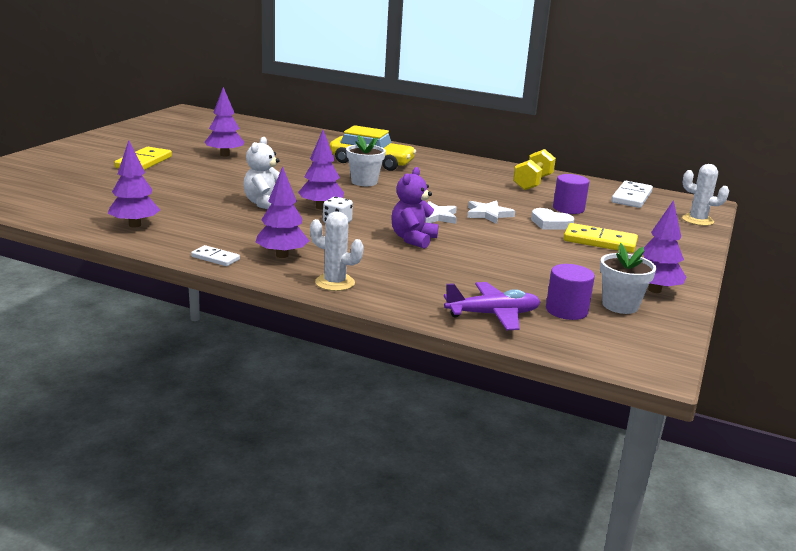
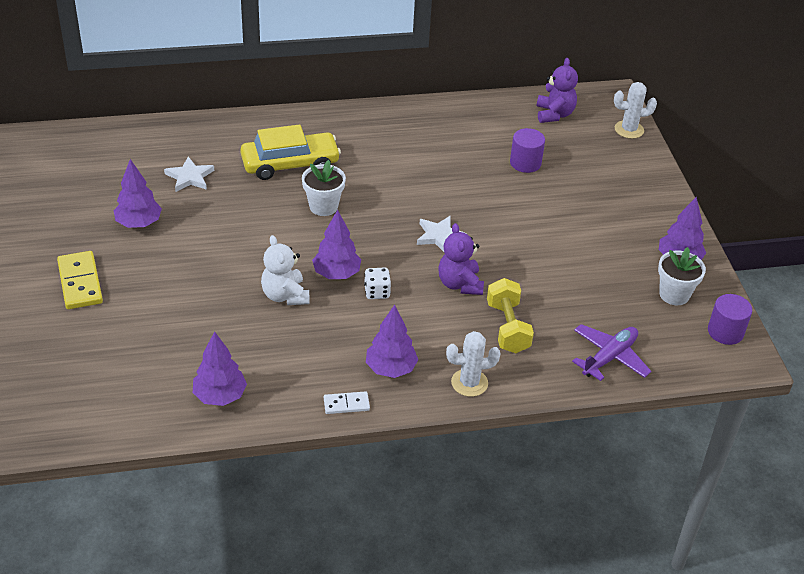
camera: 35 degrees left, 20 degrees up
(488, 214) = (476, 208): white star -> white star (190, 177)
(533, 183) = (459, 129): yellow dumbbell -> yellow dumbbell (507, 327)
(550, 223) = (533, 197): white heart -> none
(566, 310) = (648, 322): purple cylinder -> purple cylinder (725, 332)
(600, 241) = (590, 206): yellow domino -> none
(631, 197) = (554, 114): white domino -> purple teddy bear

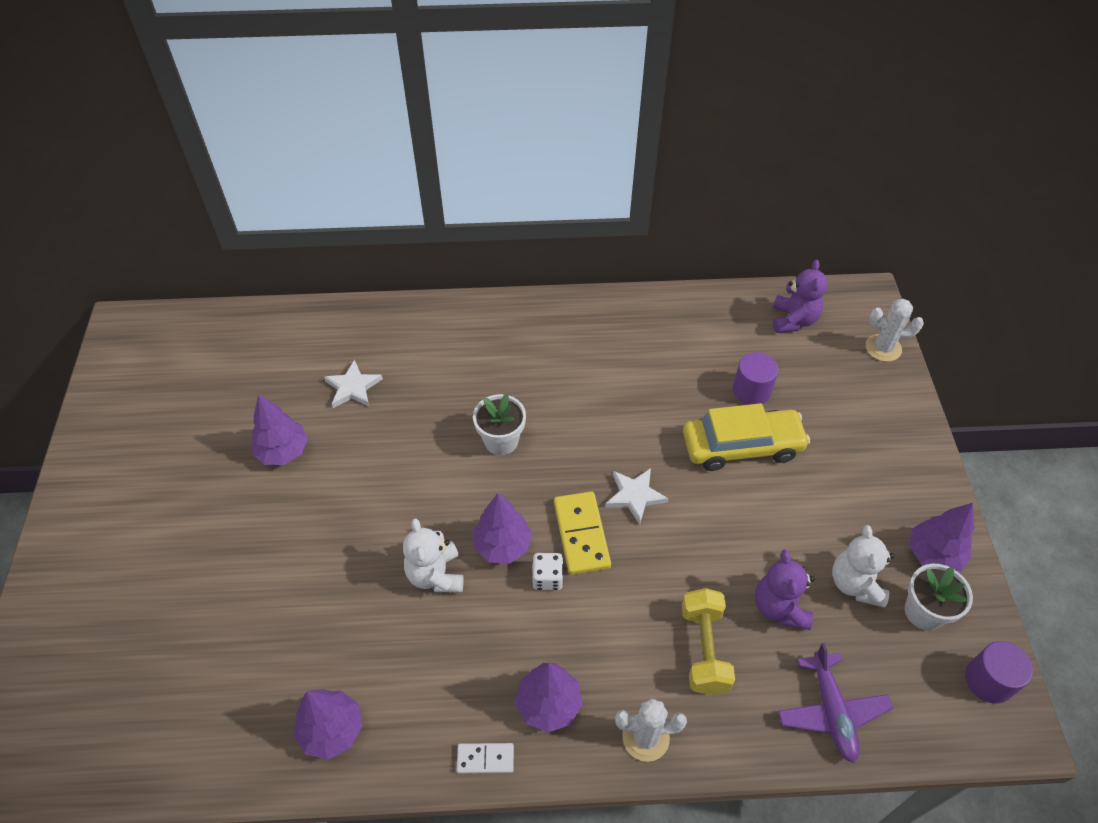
camera: 10 degrees right, 10 degrees up
(80, 282) = (199, 536): yellow domino -> yellow domino (581, 534)
(290, 164) = (471, 375): yellow car -> yellow car (742, 446)
(460, 284) = (651, 573): purple teddy bear -> purple teddy bear (780, 607)
(609, 357) = (831, 711): purple plane -> purple plane turned 120 degrees clockwise
(620, 280) = (855, 583): none -> white teddy bear

